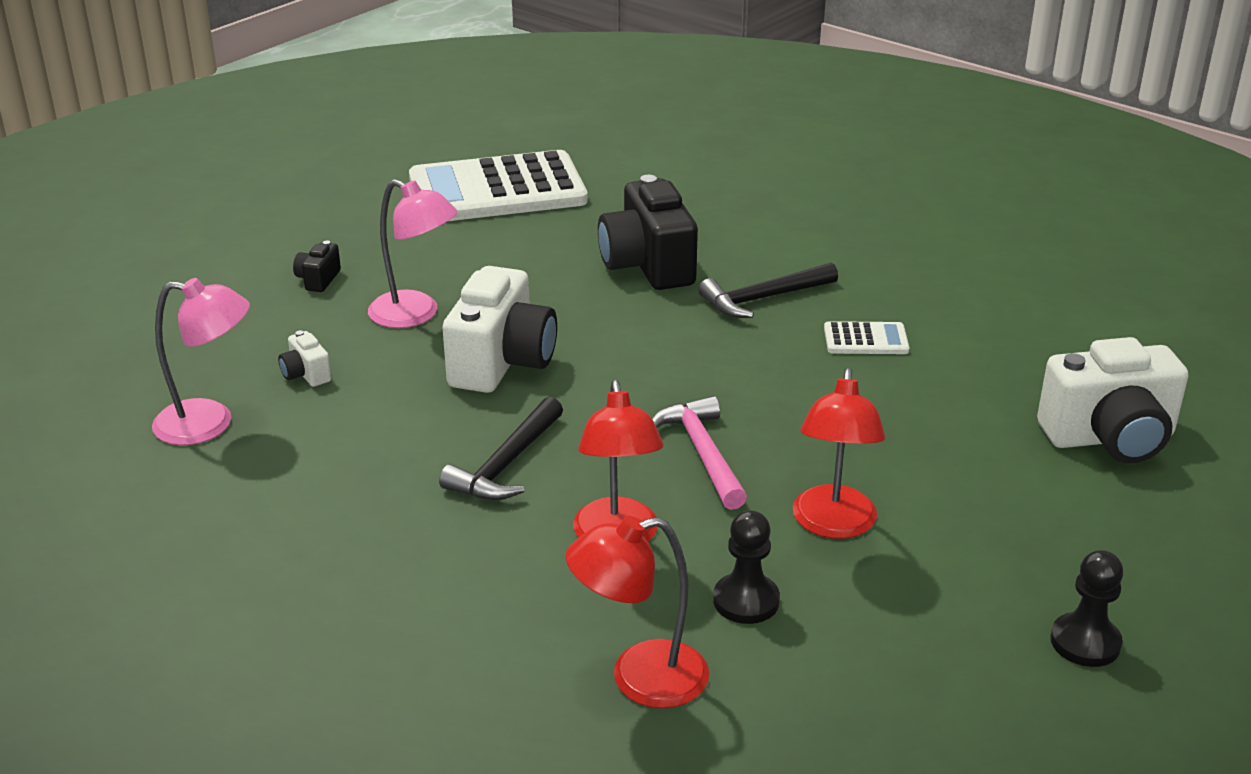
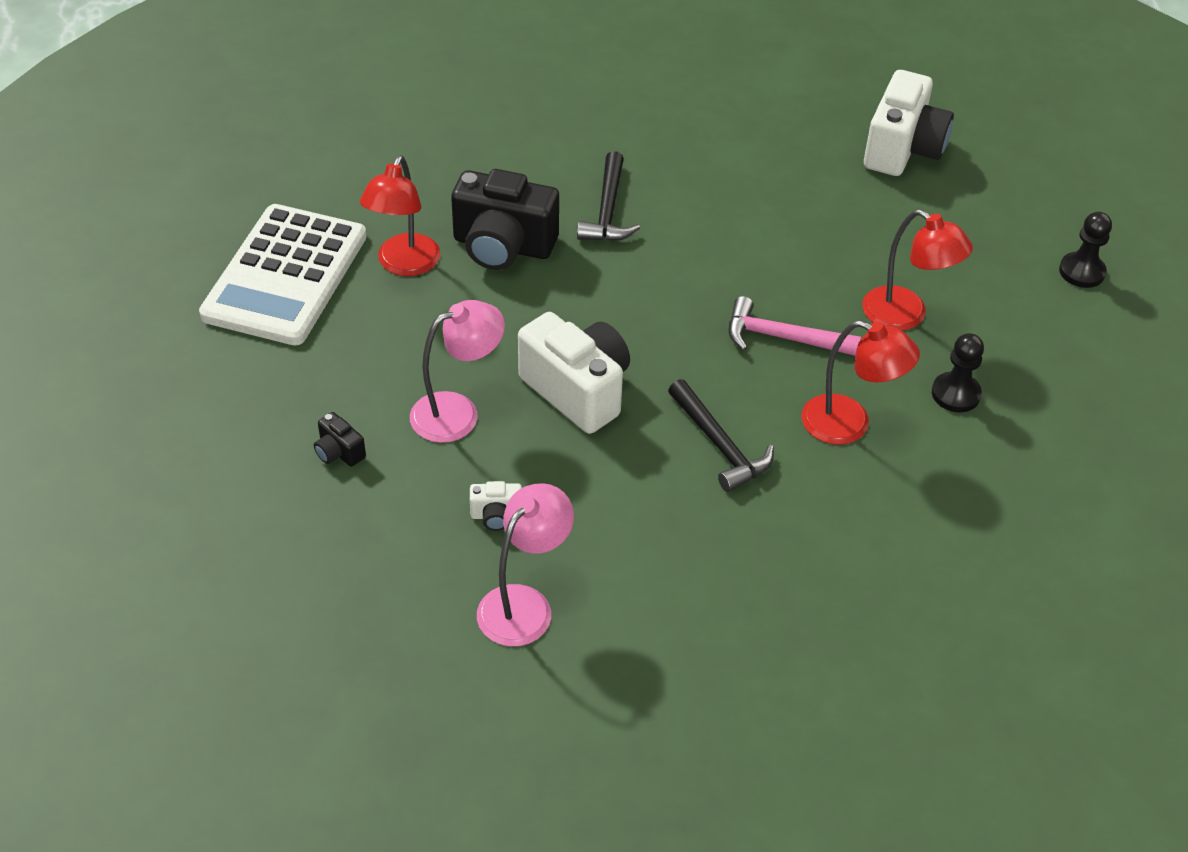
camera: 60 degrees left, 15 degrees up
(640, 678) = (1000, 479): red lamp -> red lamp (404, 265)
(865, 340) = (706, 190): white calculator -> none

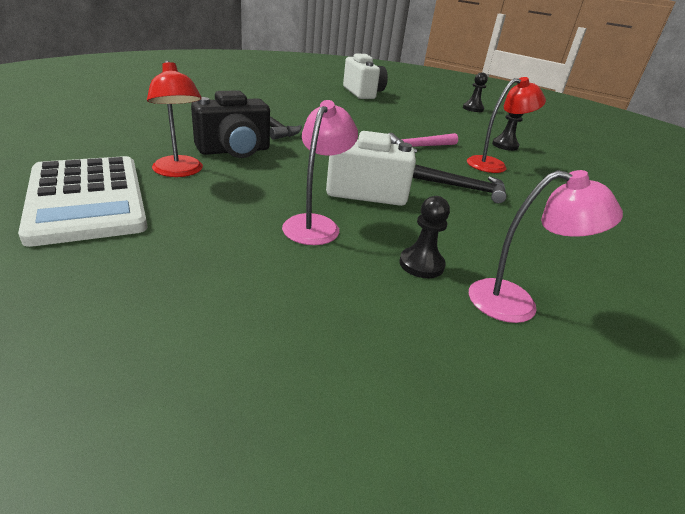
camera: 45 degrees left, 15 degrees down
(339, 452) = (263, 279): black camera -> none
(496, 516) = (421, 264): white camera -> black pawn
(524, 604) = (517, 303): pink lamp -> pink lamp turned 105 degrees clockwise
(906, 316) = (447, 130): red lamp -> none

